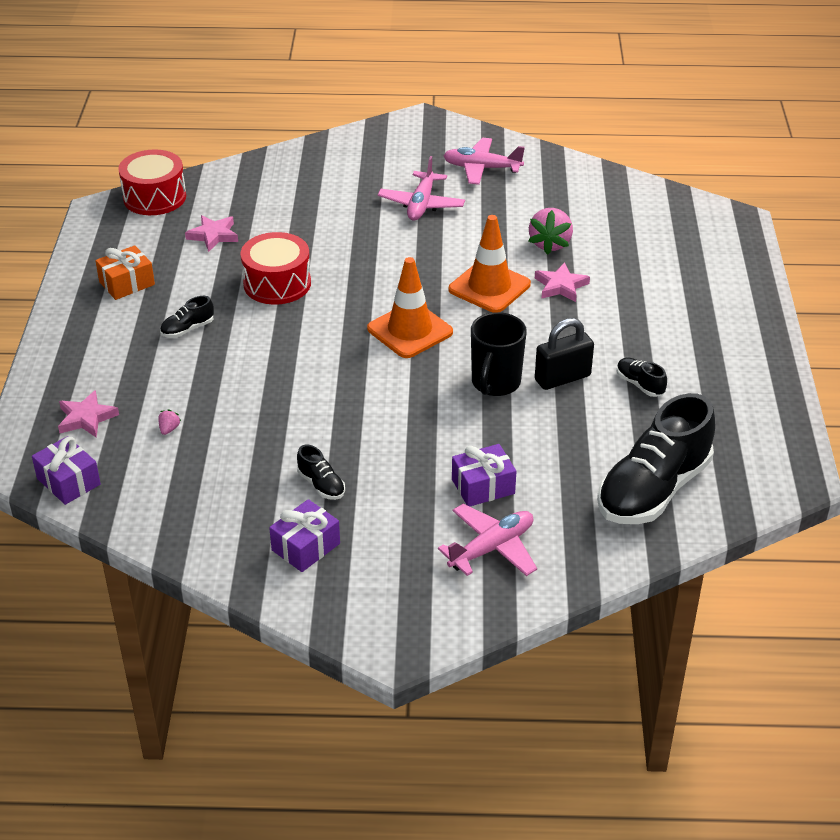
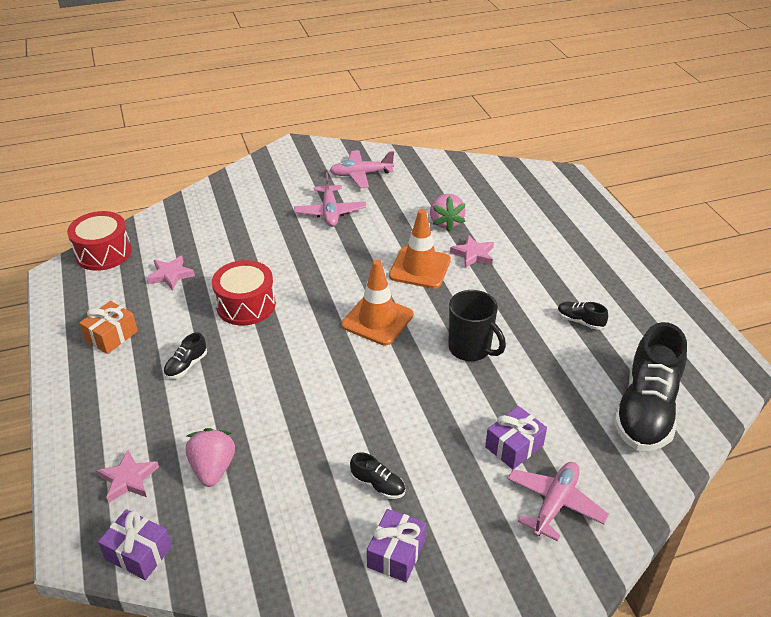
camera: 20 degrees left, 0 degrees up
(169, 429) = (213, 468): pink strawberry -> pink strawberry, size x2.33
(495, 383) = (470, 349): black mug -> black mug turned 45 degrees counterclockwise
(562, 378) = (519, 331): black padlock -> none

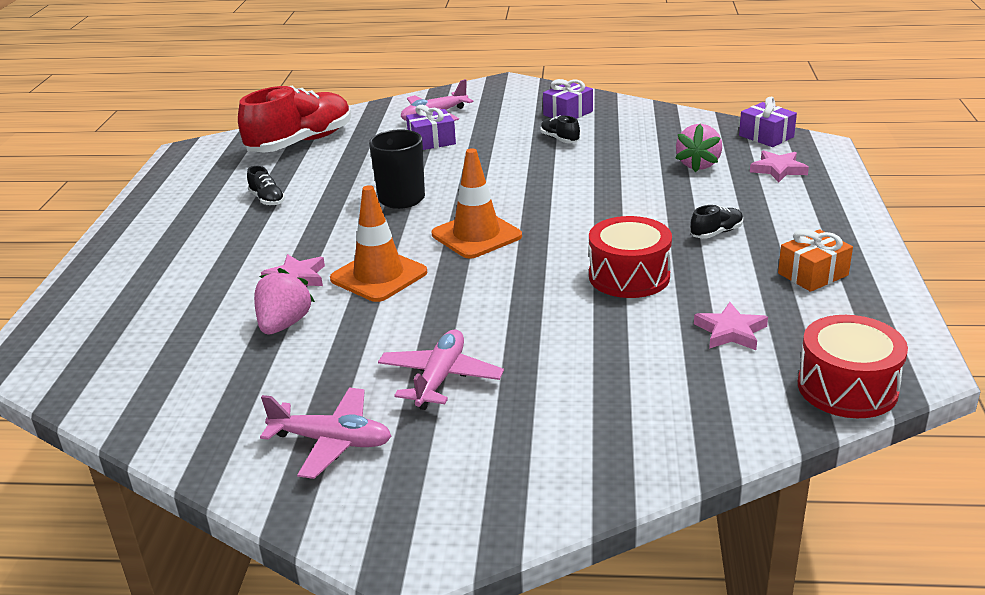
camera: 155 degrees left, 10 degrees down
(646, 410) = (301, 143): black shoe -> red shoe

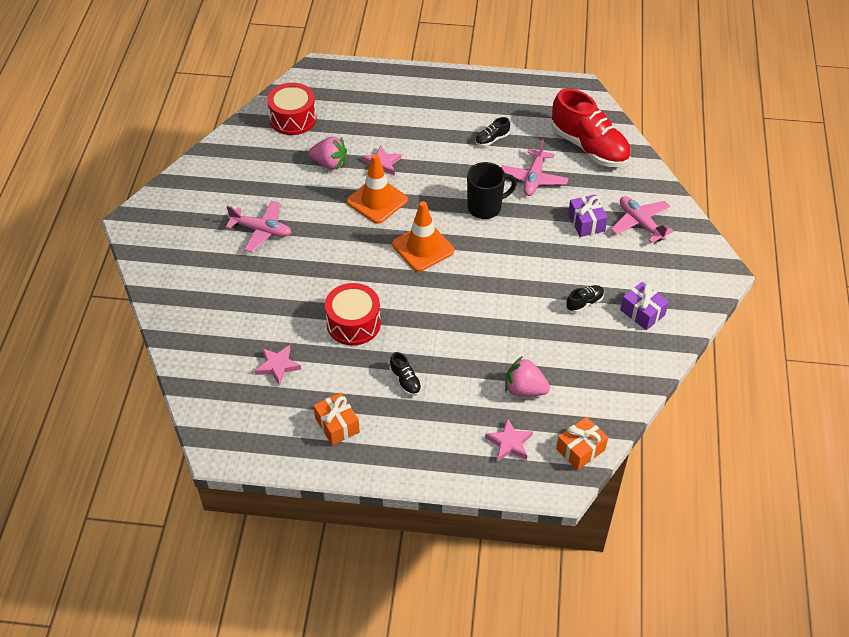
camera: 90 degrees right, 20 degrees up
(332, 441) = (218, 191): pink plane -> pink plane (534, 179)
(766, 136) = (580, 449): purple gift -> orange gift
(847, 388) = (208, 410): red drum -> red drum (293, 119)

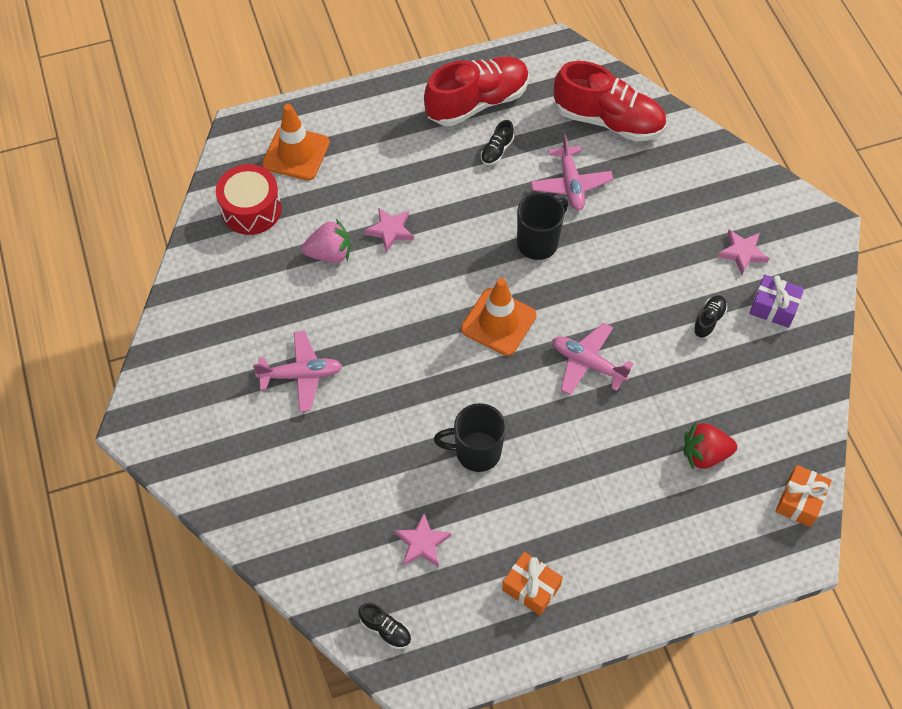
camera: 25 degrees left, 10 degrees up
(353, 323) = (476, 452): red drum -> black mug
(377, 201) = (413, 282): orange traffic cone -> orange traffic cone (296, 153)
(405, 381) = (574, 499): black shoe -> black shoe (385, 629)
(497, 105) = (477, 102): none -> red shoe
(509, 443) = (724, 526): pink star -> pink star (742, 253)
(524, 389) = (704, 454): pink strawberry -> red strawberry
(586, 222) = (656, 218): purple gift -> none
(640, 223) = (713, 197): pink plane -> pink plane (587, 363)

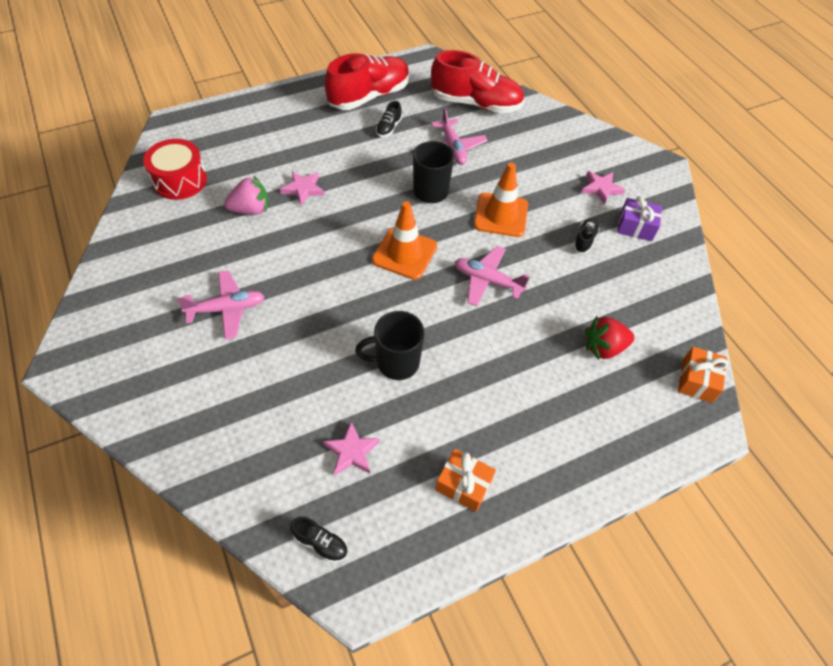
camera: 10 degrees left, 5 degrees down
(296, 153) = (219, 138): orange traffic cone -> orange traffic cone (501, 215)

